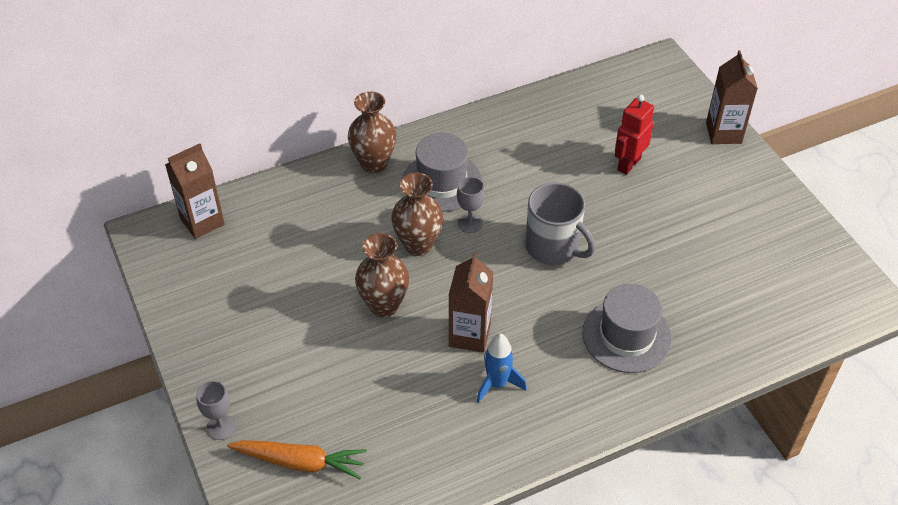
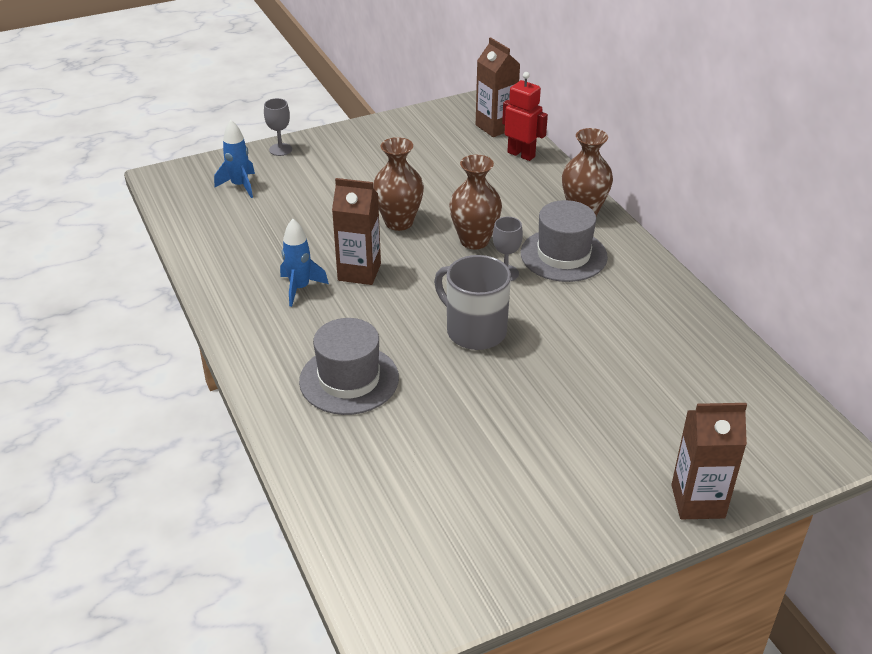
camera: 90 degrees right, 10 degrees down
(300, 462) = (240, 186): orange carrot -> blue rocket
(553, 247) = (474, 331): grey mug -> grey mug turned 90 degrees clockwise
(628, 164) = (616, 399): red robot -> red robot (521, 154)

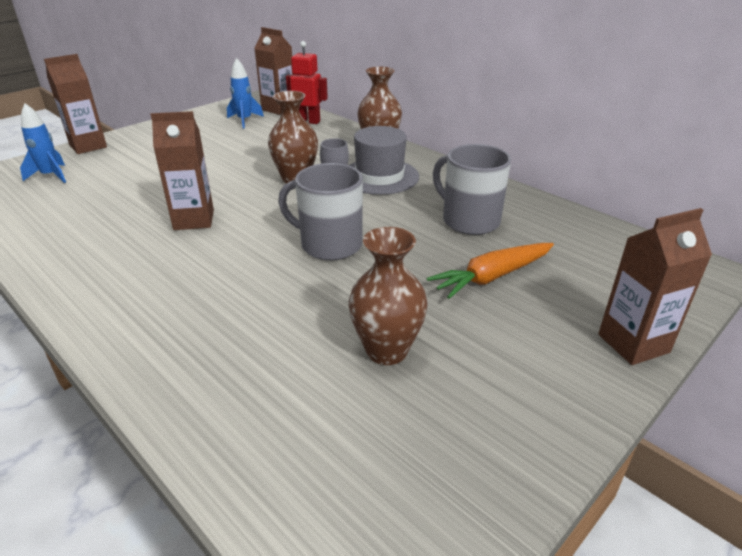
camera: 20 degrees left, 5 degrees down
(280, 149) = (88, 146): grey goblet -> brown carton
(300, 288) = (134, 243): blue rocket -> blue rocket (244, 120)
(349, 379) = (214, 314): grey hat -> none
(399, 222) = (220, 178): brown vase -> brown vase (386, 350)
(611, 403) = (492, 277): none -> orange carrot
(627, 334) = (469, 221): none -> grey mug

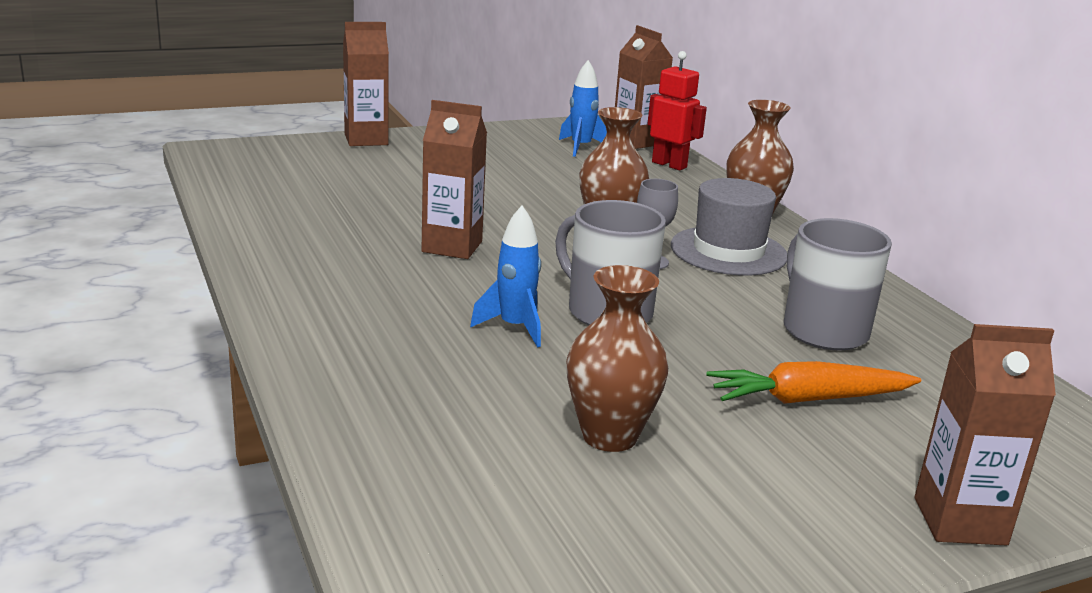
camera: 20 degrees right, 10 degrees down
(51, 176) = (308, 164): blue rocket -> blue rocket (515, 328)

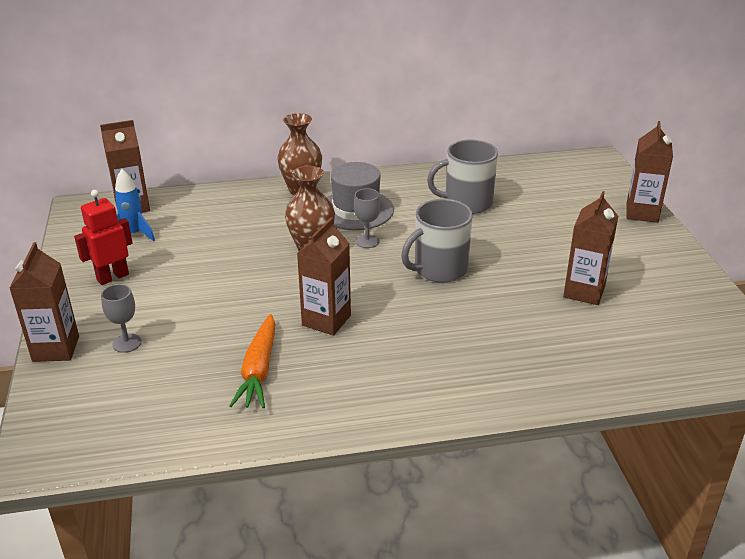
camera: 75 degrees left, 10 degrees up
(381, 163) = (127, 343): none -> grey goblet
(515, 328) = (459, 307): blue rocket -> none
(609, 436) = (584, 292): brown vase -> brown carton
(669, 165) = (191, 202): red robot -> red robot (112, 277)
(808, 399) = (542, 225): orange carrot -> orange carrot (259, 370)

